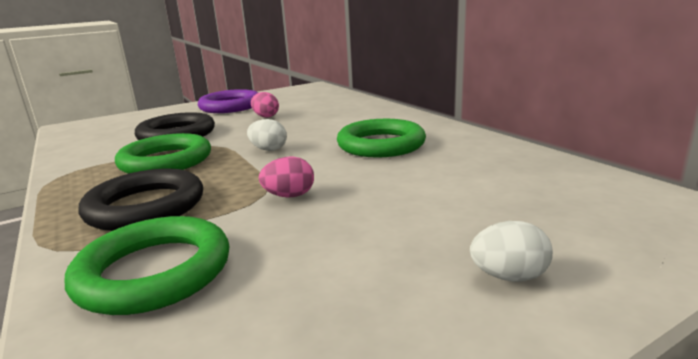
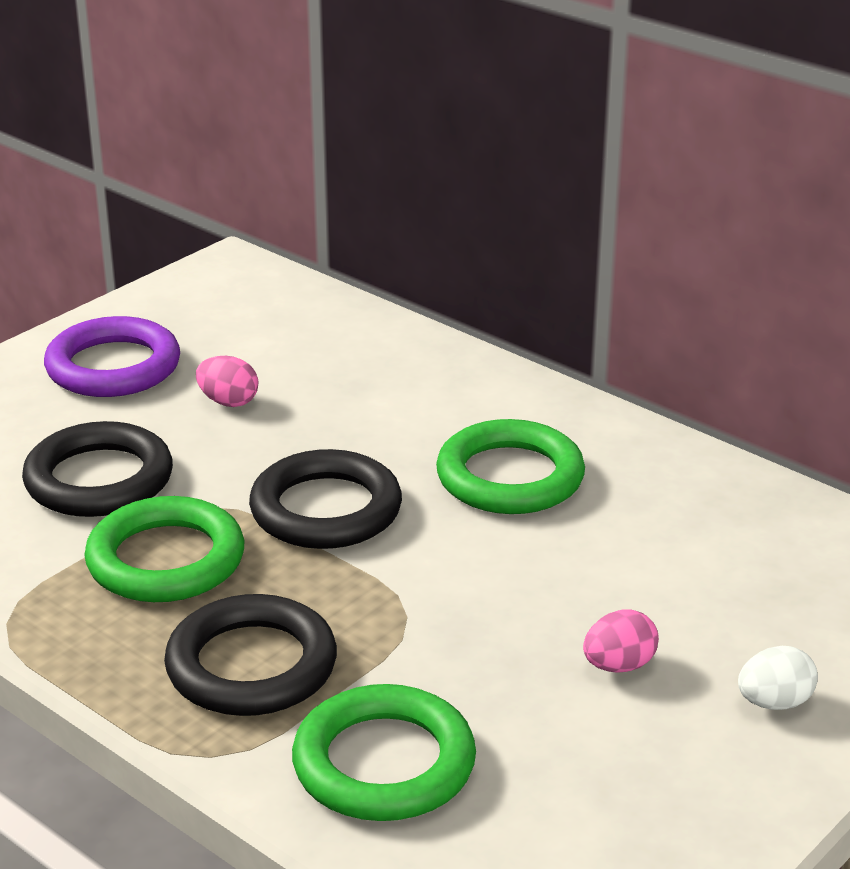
camera: 20 degrees left, 10 degrees up
(268, 149) = (326, 510): white egg -> black ring
(289, 196) = (449, 615): pink egg -> pink egg (619, 666)

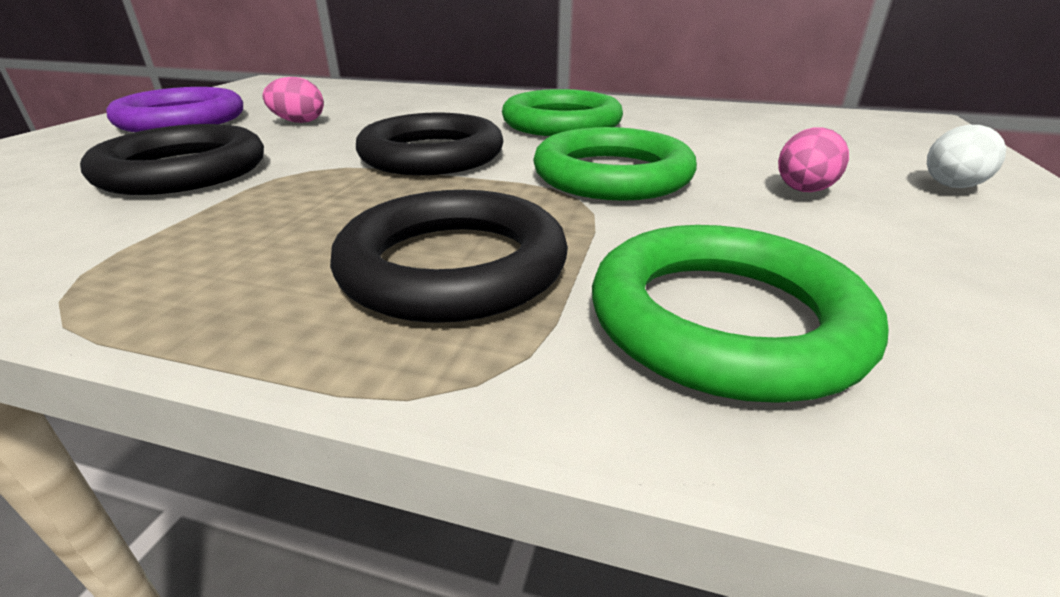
camera: 25 degrees left, 0 degrees up
(166, 560) = (286, 206): green ring -> green ring (612, 175)

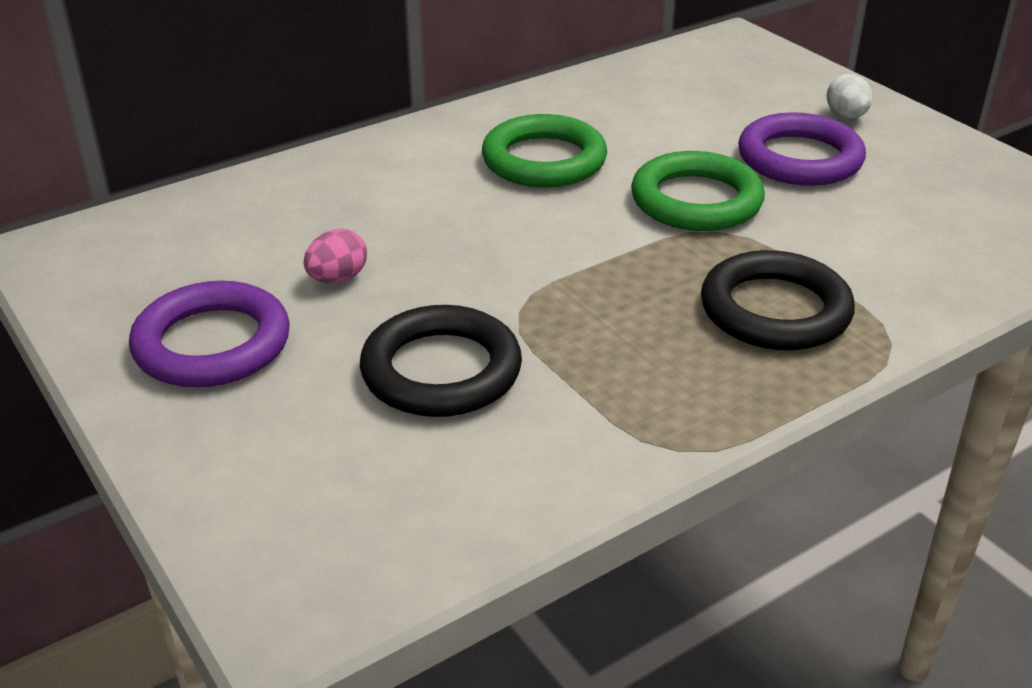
camera: 50 degrees left, 5 degrees up
(432, 155) = (555, 248): black ring -> none
(724, 320) = (904, 264): green ring -> none
(803, 191) = (799, 158): pink egg -> purple ring

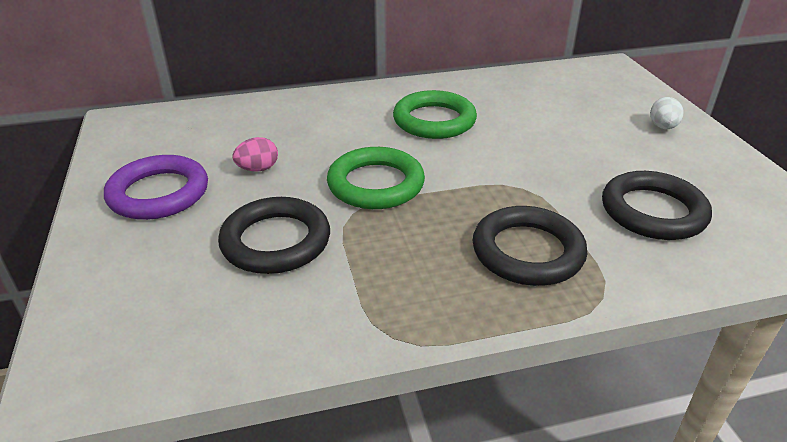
camera: 20 degrees right, 0 degrees up
(696, 200) = (518, 164): green ring -> green ring (376, 184)
(799, 158) = (610, 150): purple ring -> none
(892, 229) = (653, 211): none -> black ring

